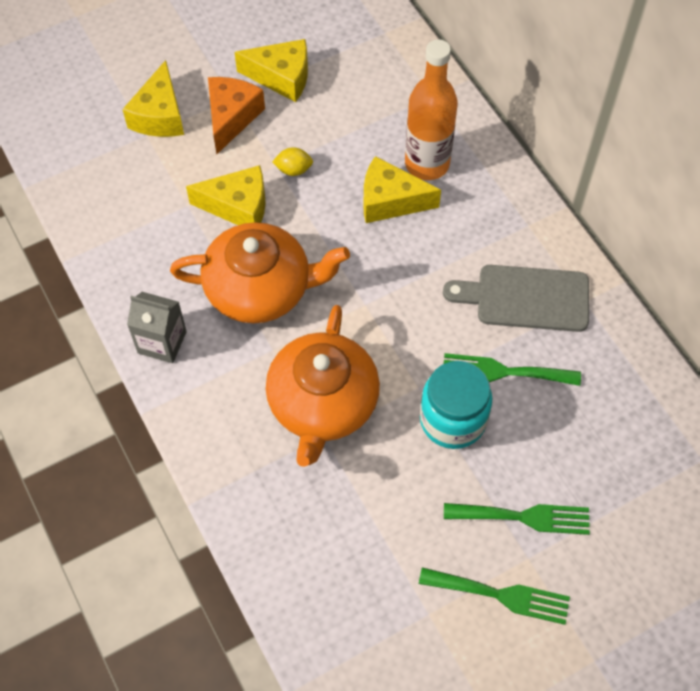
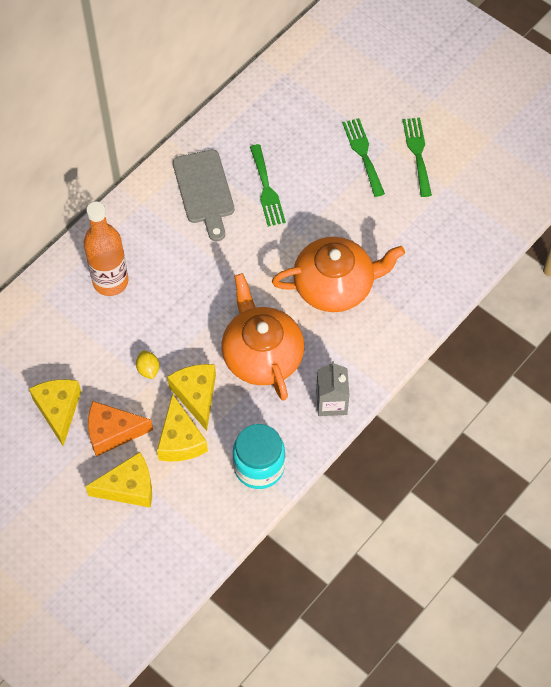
camera: 110 degrees left, 0 degrees up
(390, 201) = (153, 295): yellow cheese -> yellow cheese (180, 440)
(452, 420) = (314, 208): turquoise jar -> turquoise jar (259, 467)

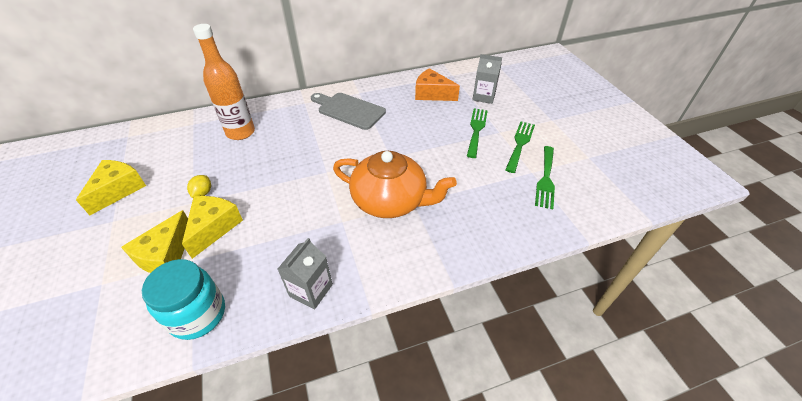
camera: 30 degrees right, 15 degrees down
(112, 432) = (130, 223): orange cheese -> orange cheese (432, 94)
(129, 487) = (89, 271): yellow cheese -> none
(204, 191) = (349, 110): grey cutting board -> grey cutting board turned 105 degrees clockwise
(262, 355) = (290, 222): orange teapot -> none
(266, 189) = (390, 124): green fork -> green fork (546, 179)
(342, 96) = (484, 96): none -> grey carton

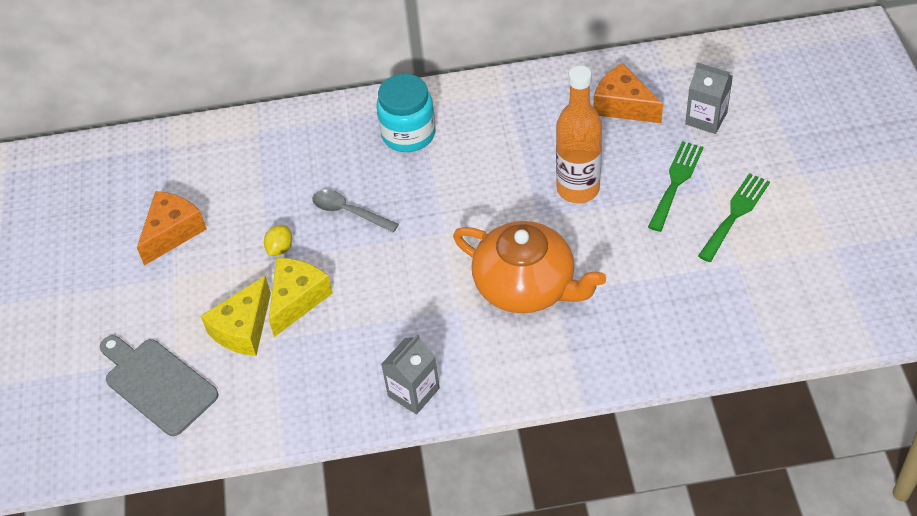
camera: 15 degrees right, 5 degrees up
(118, 190) = (172, 232): yellow cheese -> orange cheese
(197, 314) = (286, 403): turquoise jar -> turquoise jar (408, 134)
(240, 132) = (325, 154): orange bottle -> orange bottle (578, 189)
(256, 165) = (349, 212): none -> grey spoon
(349, 110) = (486, 126): grey cutting board -> grey cutting board (157, 384)
(546, 179) = (753, 276): green fork -> none

